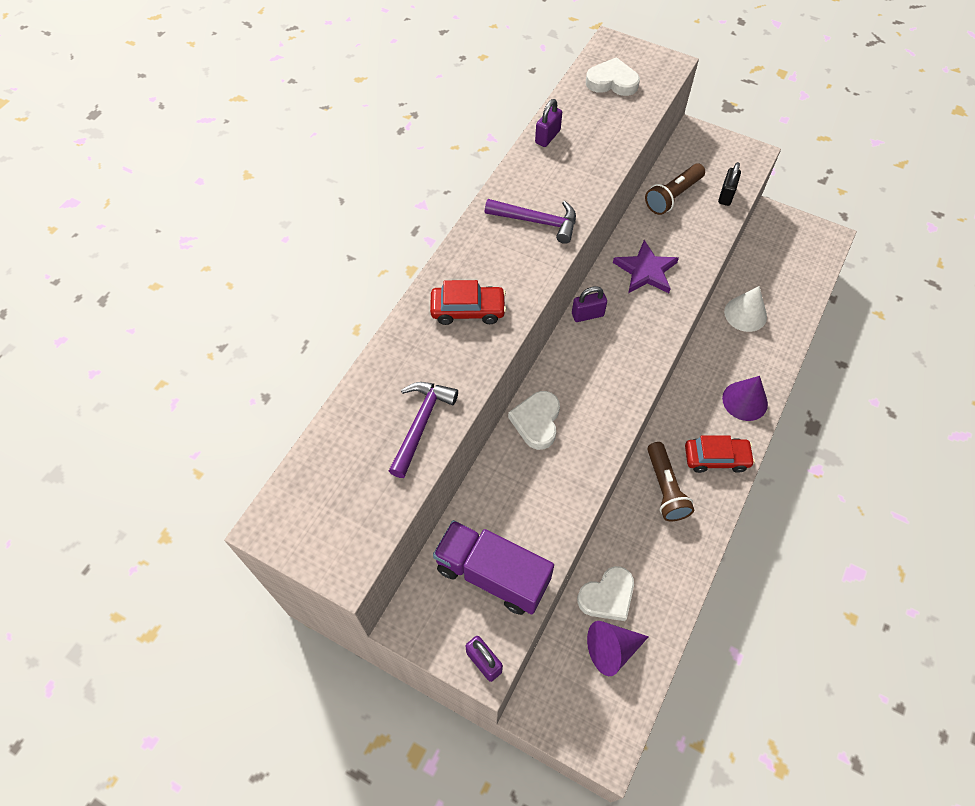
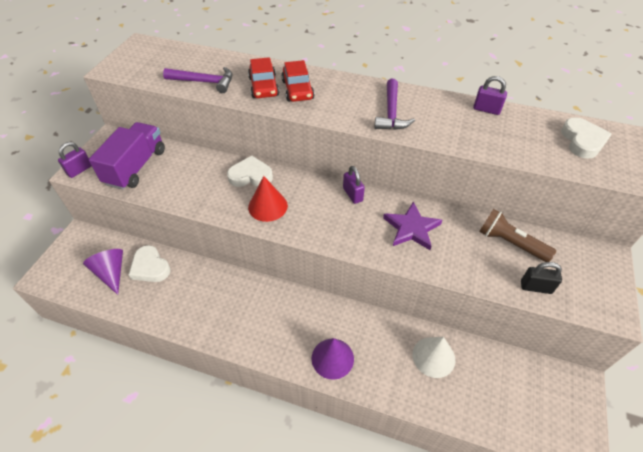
camera: 80 degrees right, 10 degrees down
(595, 406) = (268, 206): none -> red cone
(665, 488) = (238, 298): brown flashlight -> none
(716, 458) = (269, 335): red car -> red car (263, 87)

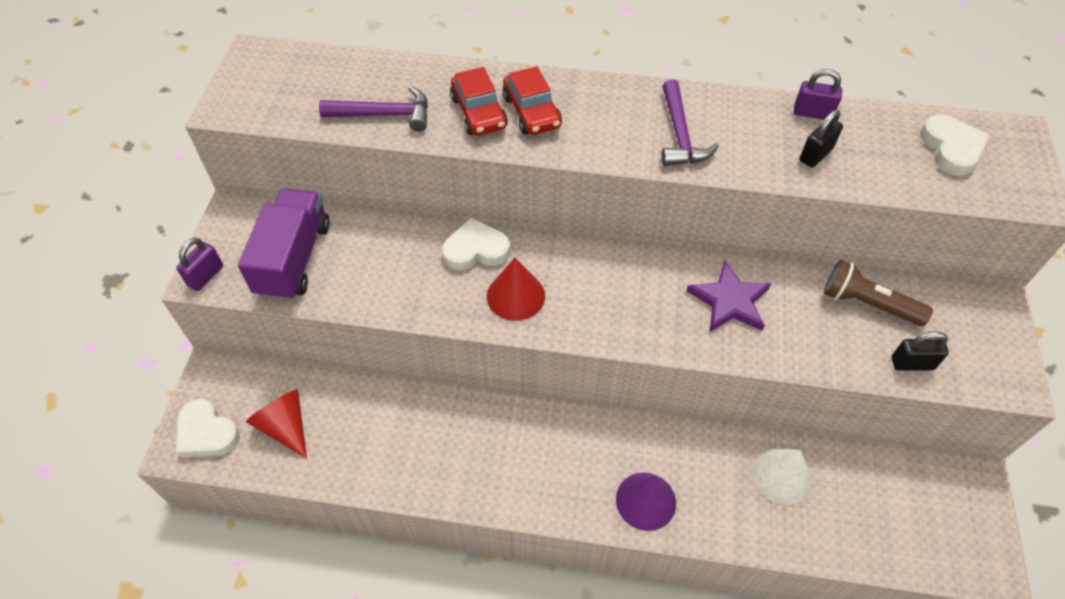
camera: 10 degrees left, 5 degrees up
(111, 273) = (285, 426): purple cone -> red cone
(150, 267) = (342, 408): white heart -> white heart (206, 433)
(352, 194) = (634, 260): purple padlock -> none
(483, 134) = (815, 155): none -> black padlock

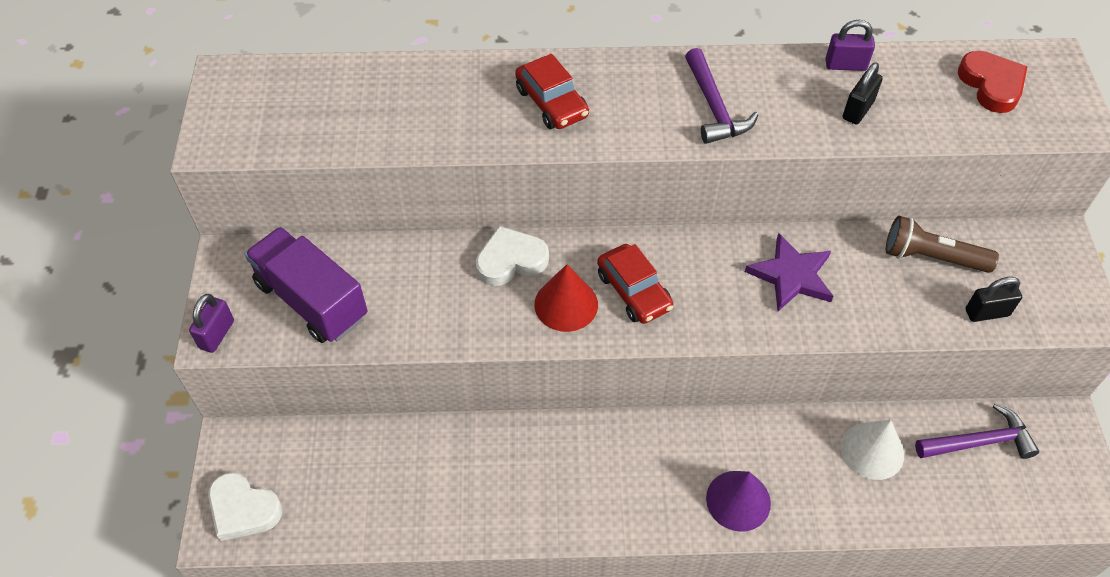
camera: 10 degrees left, 0 degrees up
(285, 426) = (331, 487): red cone -> none
(294, 259) = (312, 300): purple truck -> purple truck turned 45 degrees counterclockwise
(384, 115) = (391, 127): purple hammer -> purple hammer (979, 442)
(479, 112) = (494, 111): red car -> red car (634, 291)
(951, 149) = (991, 85): white heart -> red heart

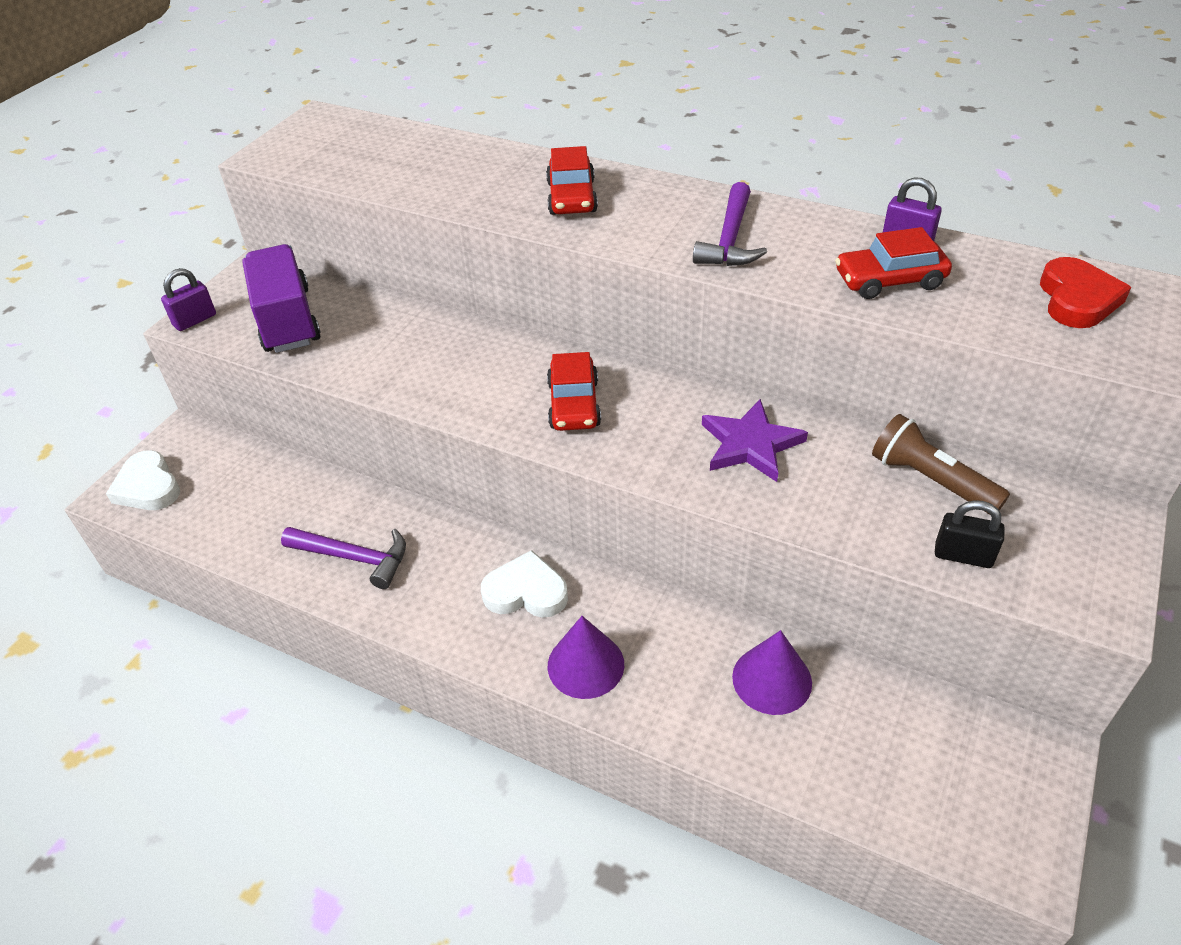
camera: 30 degrees right, 10 degrees down
(511, 260) = (479, 344): white heart -> white heart (526, 592)
(566, 304) = (500, 393): red cone -> none
(858, 110) = (889, 280): black padlock -> red car
(872, 450) = (772, 679): white cone -> purple cone
(979, 442) = (912, 724): purple hammer -> purple hammer (354, 557)

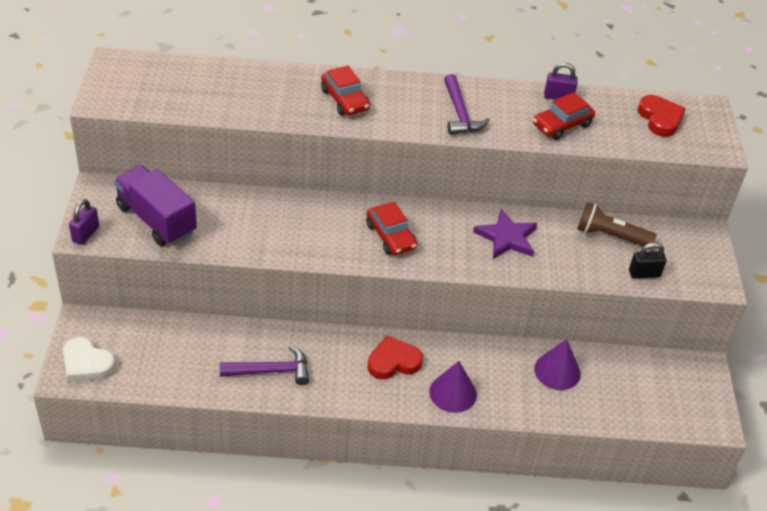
camera: 30 degrees left, 0 degrees up
(526, 592) = (393, 362): white heart -> red heart

